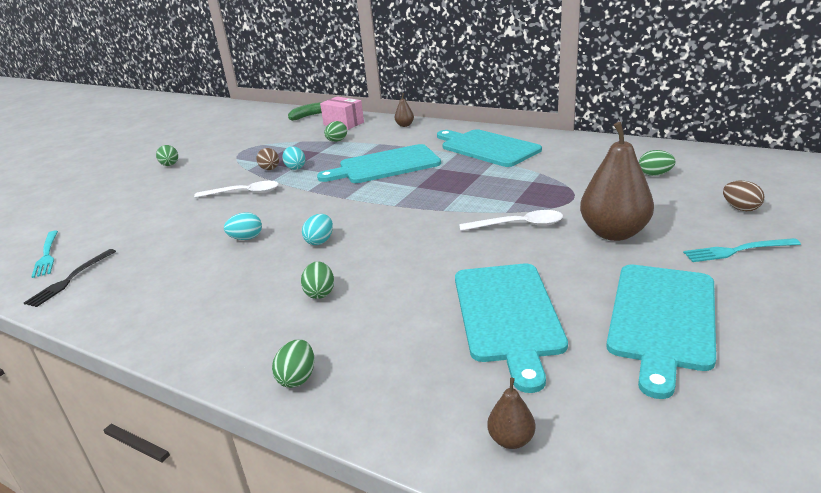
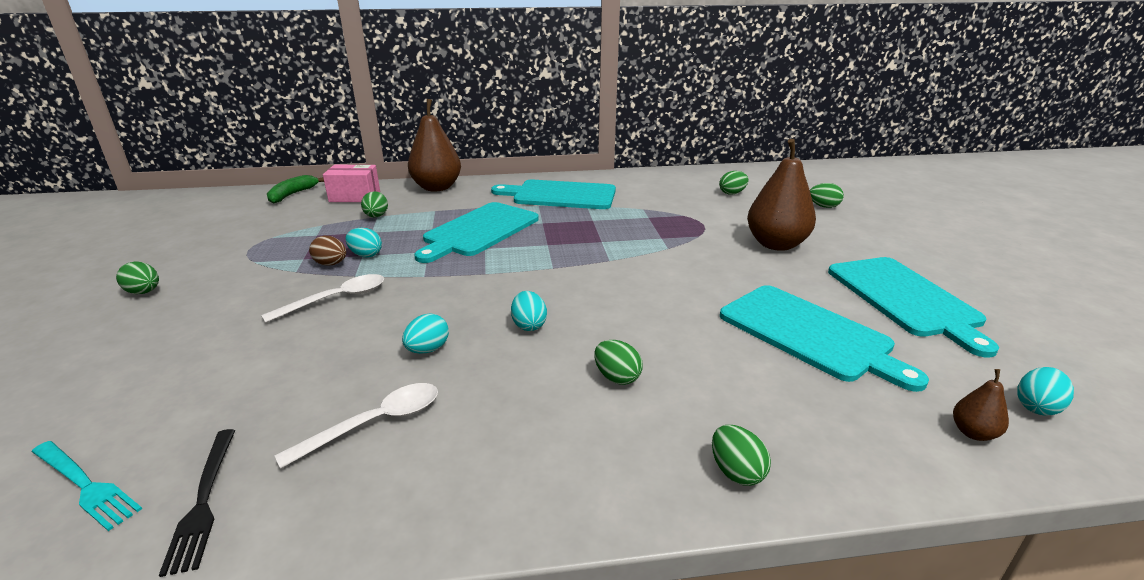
camera: 40 degrees left, 0 degrees up
(405, 125) = (437, 187): brown pear -> brown pear, size x2.26
(518, 225) = (697, 257): white spoon -> white spoon (375, 423)
(616, 453) = (1037, 407): none -> turquoise egg
(737, 250) = (868, 236): turquoise fork -> none
(740, 208) = (823, 206): brown egg -> green egg

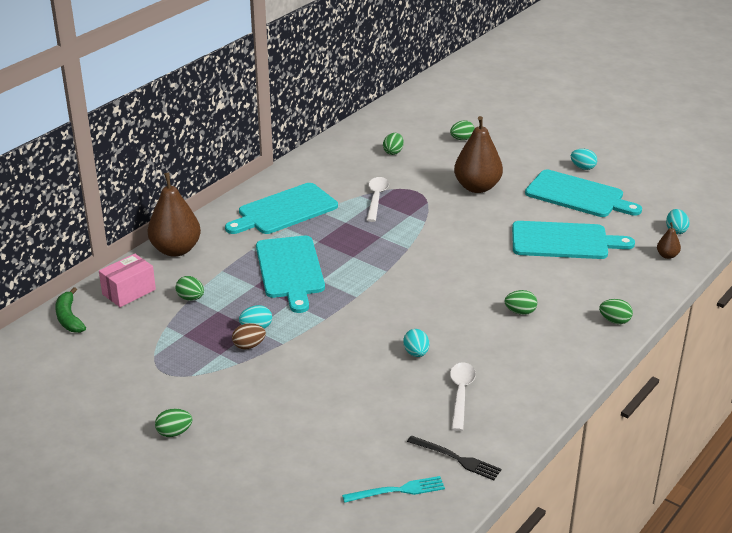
camera: 45 degrees left, 5 degrees up
(336, 299) = (307, 361): white spoon -> white spoon (376, 198)
(529, 325) = (438, 311): turquoise egg -> turquoise egg (583, 168)

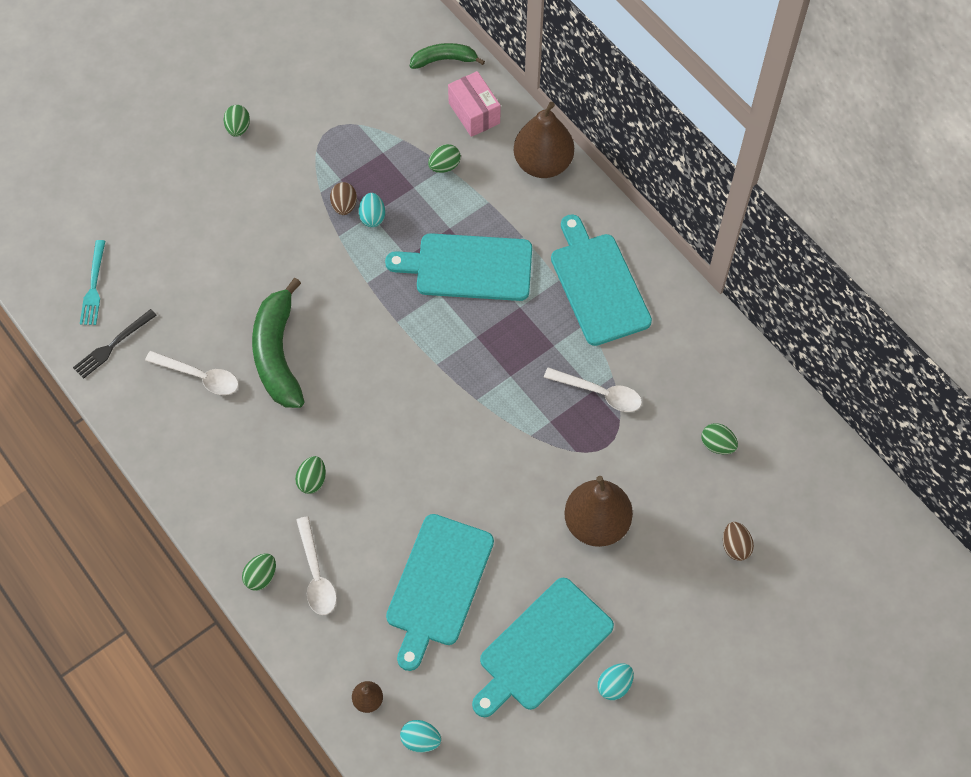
camera: 105 degrees right, 30 degrees up
(416, 353) = (278, 354): turquoise egg -> green banana
(462, 139) = (735, 546): green egg -> brown egg
(594, 295) = (316, 574): none -> white spoon

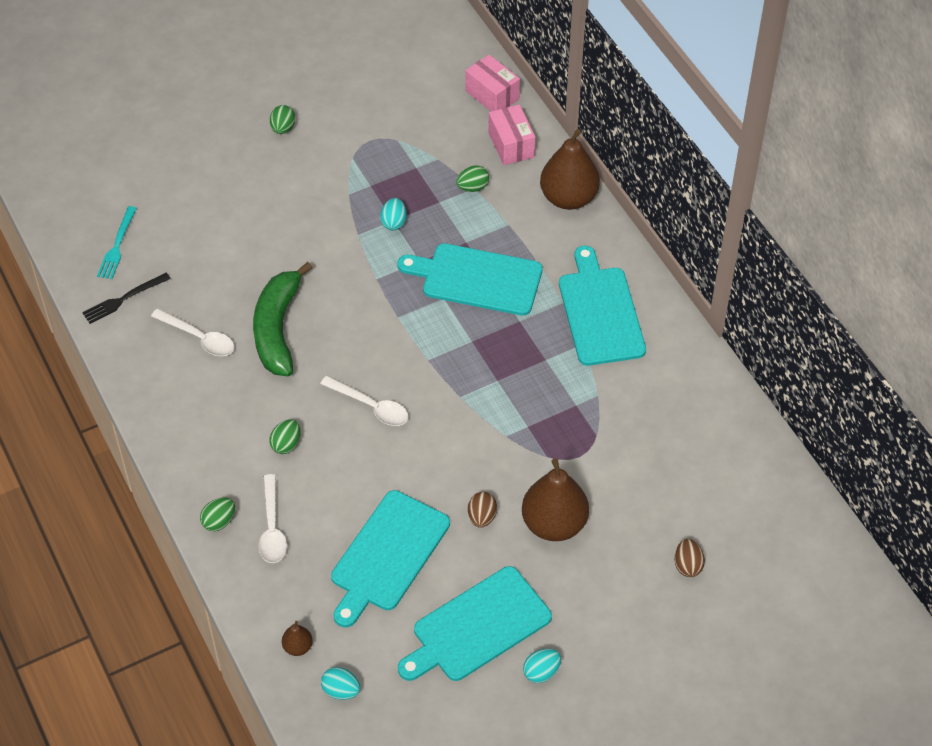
camera: 10 degrees right, 10 degrees down
(344, 206) = (369, 209): brown egg -> brown egg (482, 517)
(444, 60) = (492, 95): green banana -> pink box
(599, 393) = (581, 408): white spoon -> white spoon (371, 406)
(717, 445) = (688, 471): green egg -> none

